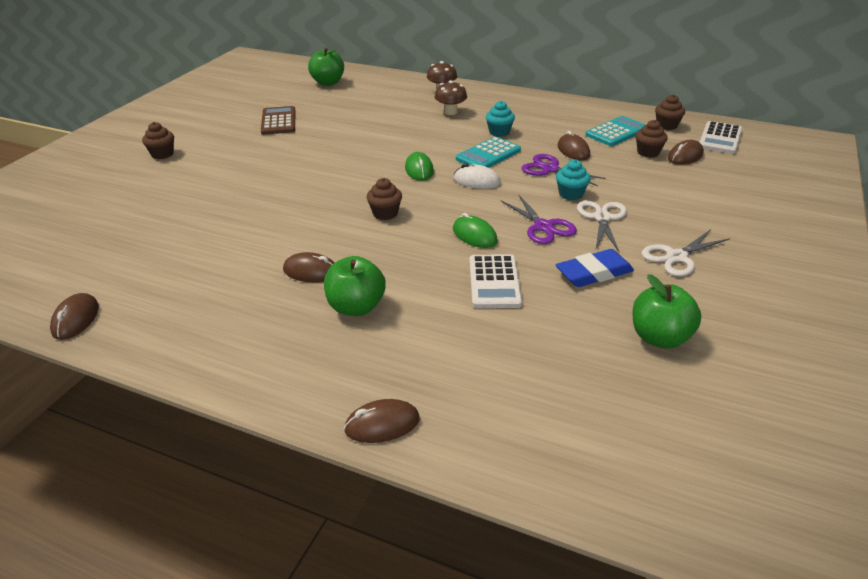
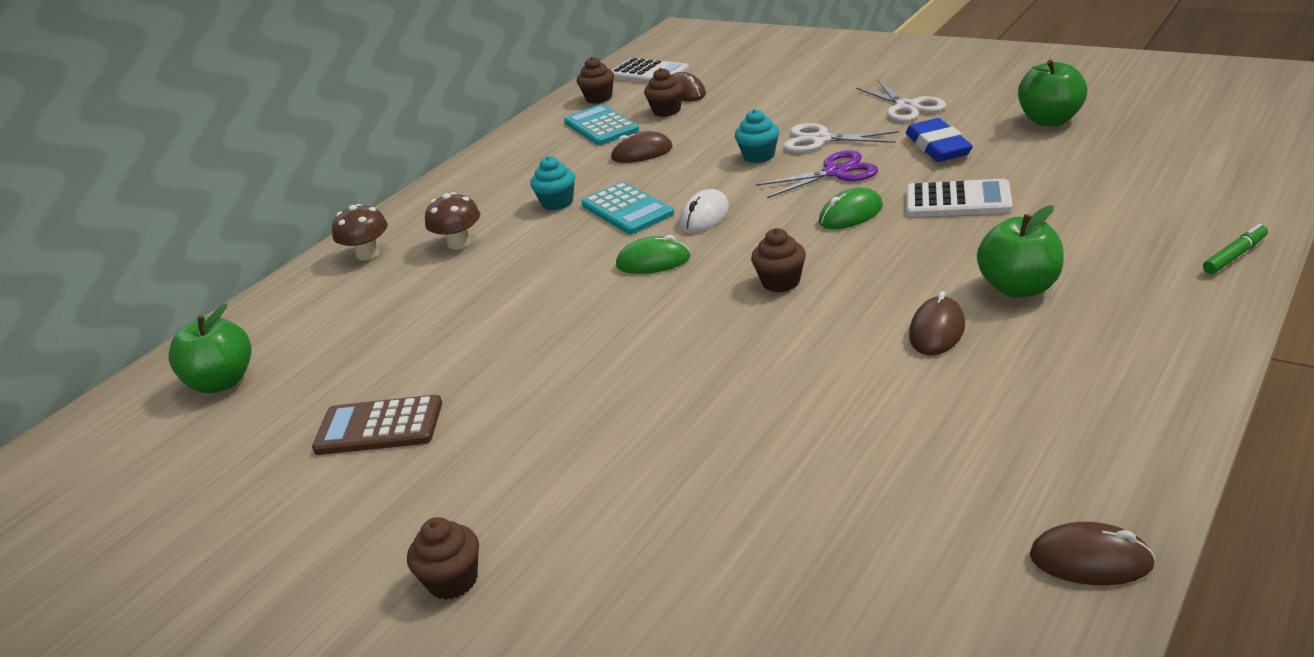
camera: 75 degrees left, 5 degrees down
(382, 424) = (1235, 256): brown mouse -> green marker
(550, 169) = (688, 168): purple scissors -> none

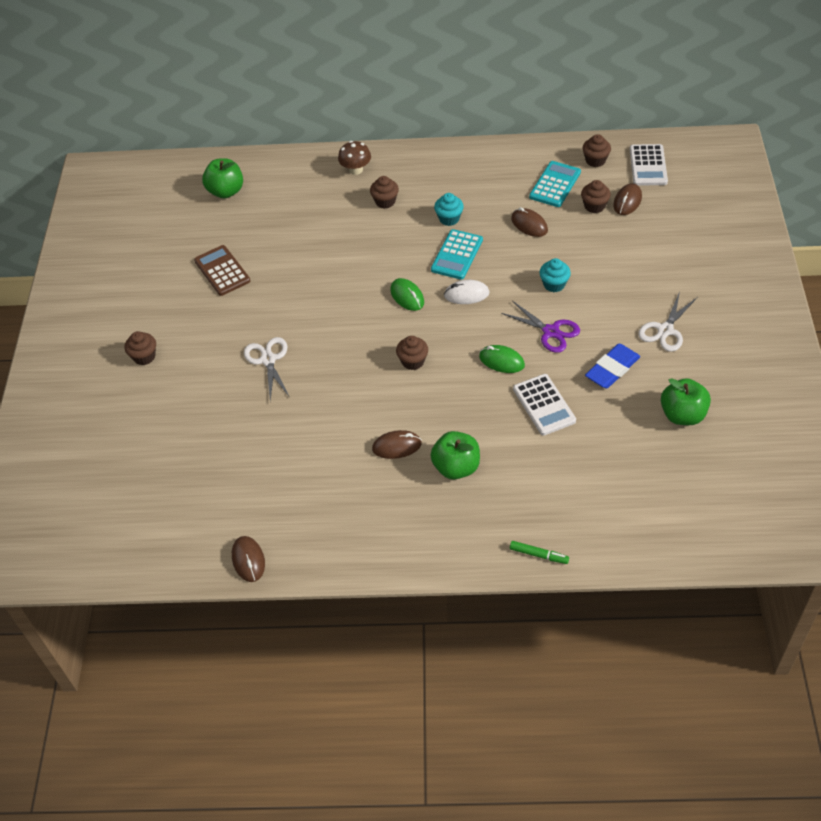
camera: 55 degrees right, 20 degrees up
(459, 243) = (385, 201): brown mushroom -> brown cupcake
(820, 140) = (592, 305): white scissors -> white scissors (268, 360)

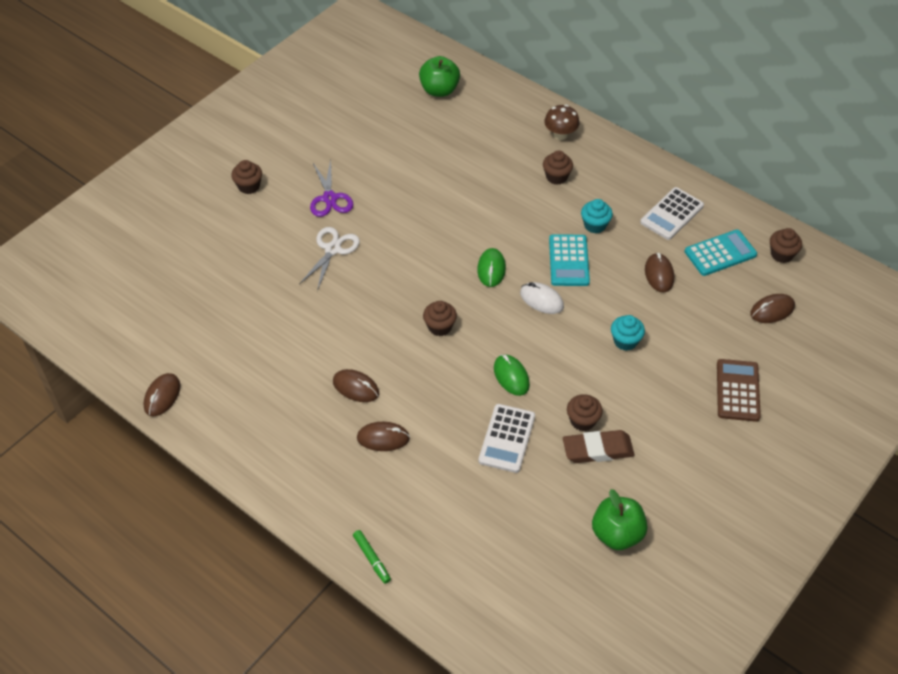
camera: 35 degrees right, 0 degrees up
(222, 271) = (371, 154): brown calculator -> brown calculator (738, 390)
(456, 467) = (383, 438): green apple -> brown mouse
(457, 255) = (568, 261): turquoise calculator -> turquoise calculator turned 60 degrees counterclockwise
(551, 332) = (579, 380): purple scissors -> purple scissors (330, 198)
(594, 206) = (736, 295): brown cupcake -> brown cupcake (582, 421)
(612, 369) = (597, 449): blue eraser -> brown eraser
(648, 165) = (827, 290): white calculator -> white calculator (671, 214)
(665, 330) = (682, 449): white scissors -> none

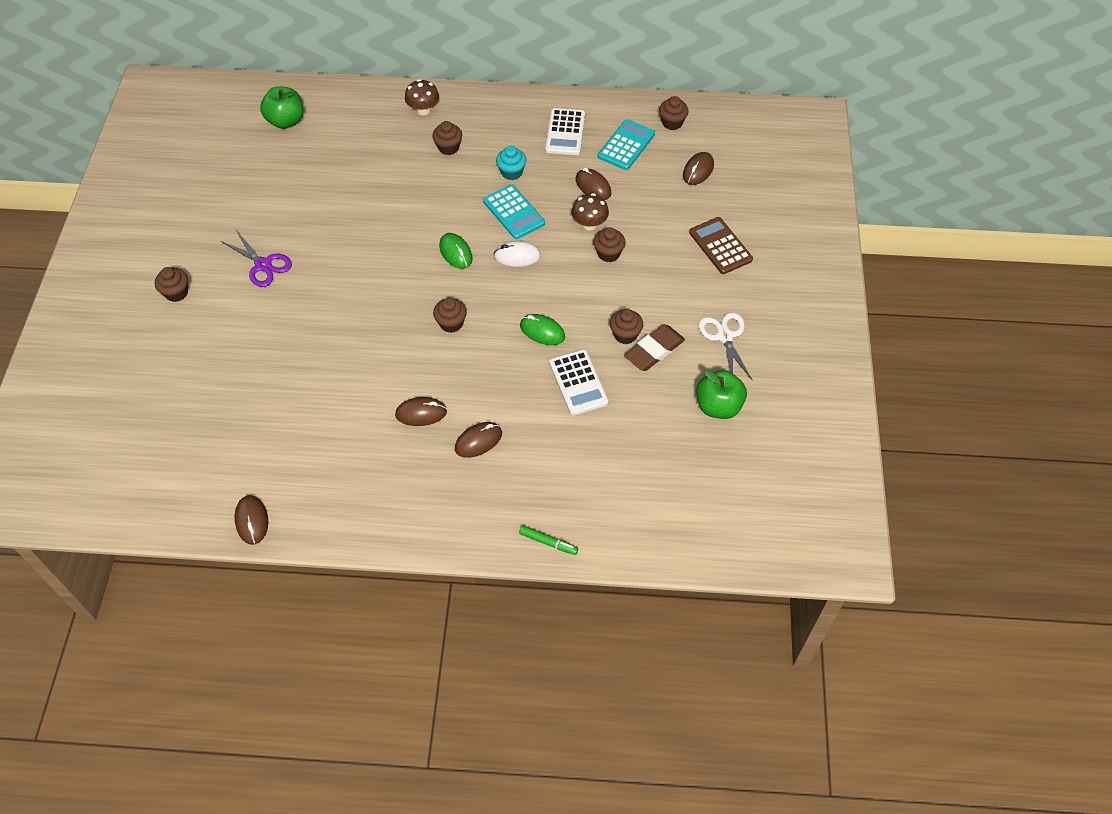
camera: 35 degrees left, 5 degrees up
(332, 249) = (303, 308): white scissors -> white scissors (725, 336)
(625, 341) = (608, 253): turquoise cupcake -> brown cupcake
(628, 306) = (589, 224): none -> brown mushroom

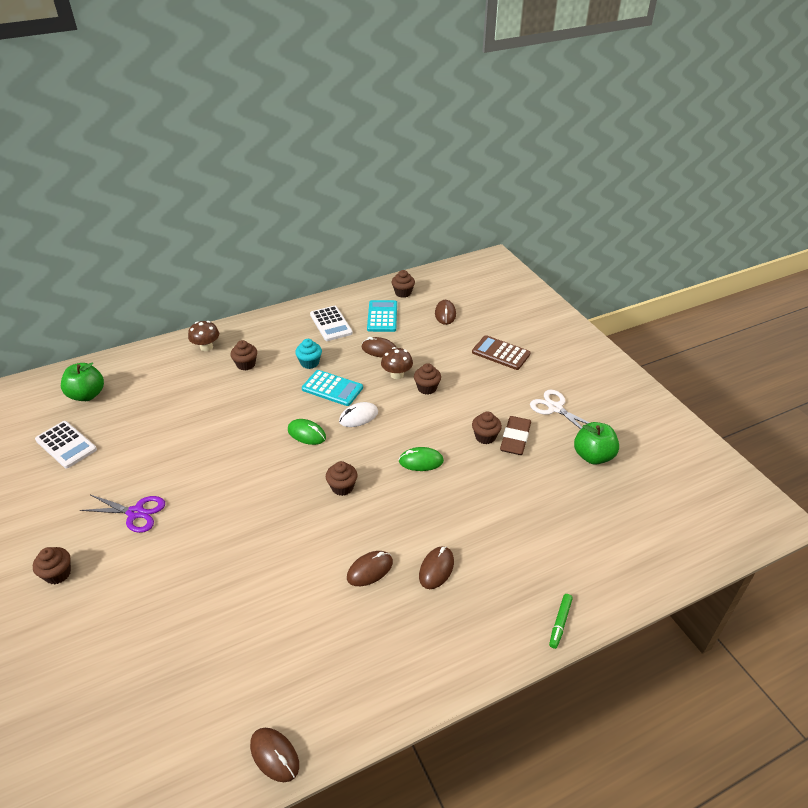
camera: 30 degrees left, 15 degrees down
(548, 542) = (560, 623): green marker -> green marker turned 120 degrees clockwise
(578, 383) = (479, 486): white calculator -> white calculator (66, 445)

